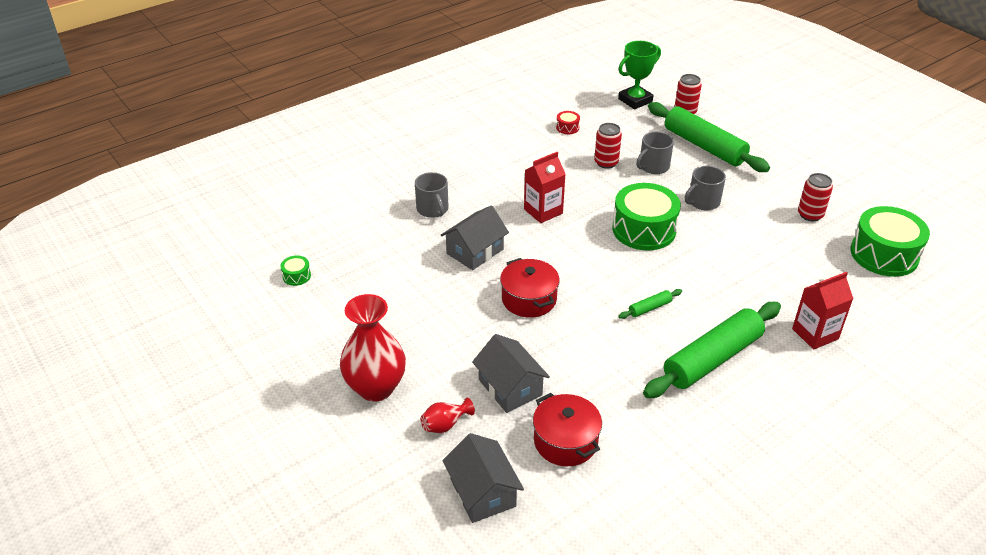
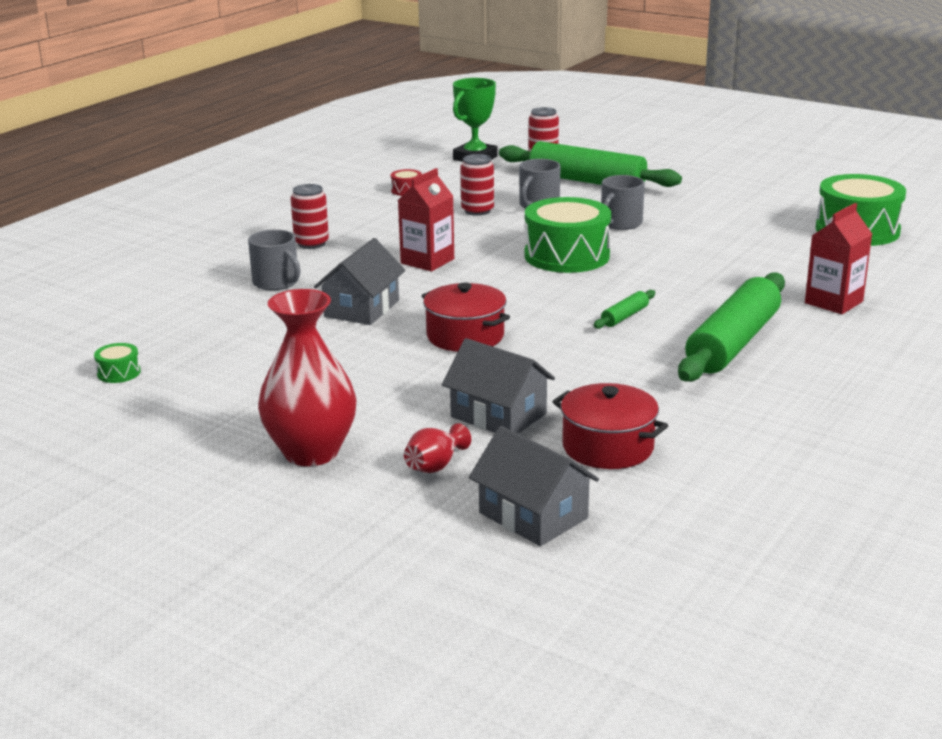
camera: 20 degrees left, 15 degrees down
(810, 215) = (751, 214): red can -> red can (311, 243)

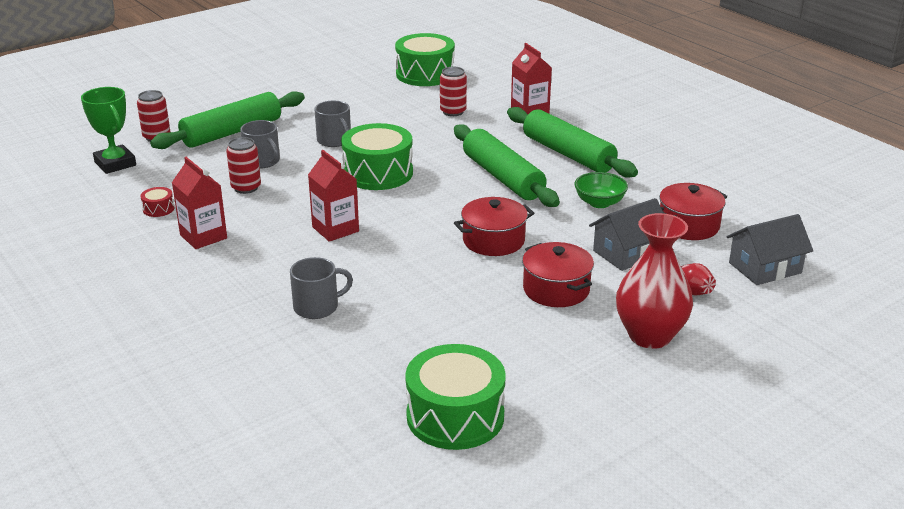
camera: 70 degrees left, 5 degrees up
(119, 373) = (455, 416): green drum -> green drum, size x2.40
(311, 243) = (240, 276): red can -> red can (453, 112)
(361, 308) = (408, 274): grey house -> none
(370, 216) = (203, 236): none -> red carton
(381, 385) = (556, 289): none -> red pot
(615, 381) = (599, 203): none -> green bowl
(624, 316) = (502, 177): green rolling pin -> green rolling pin, size x2.40

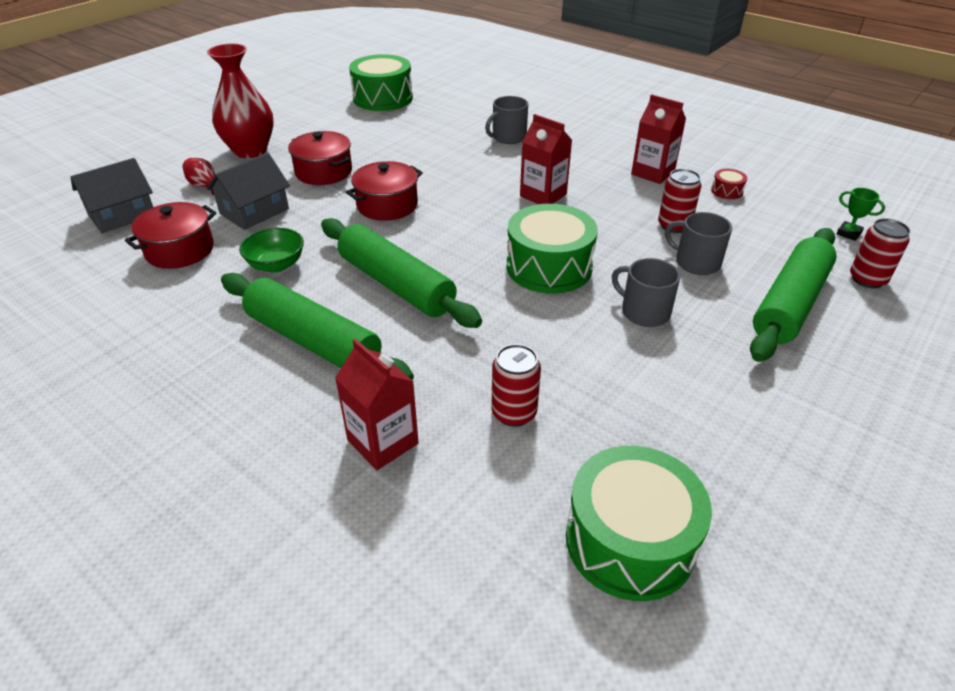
camera: 165 degrees right, 10 degrees up
(115, 164) = (848, 233): green trophy -> green trophy, size x0.51

